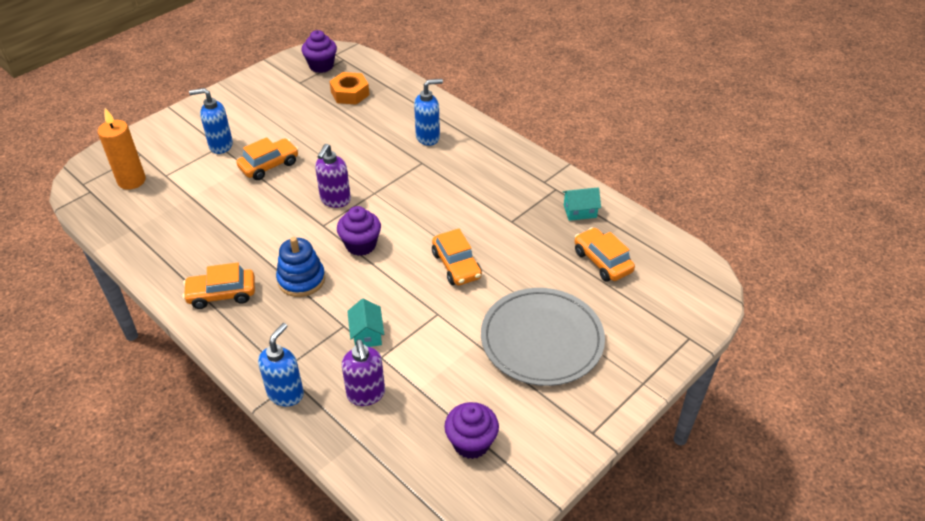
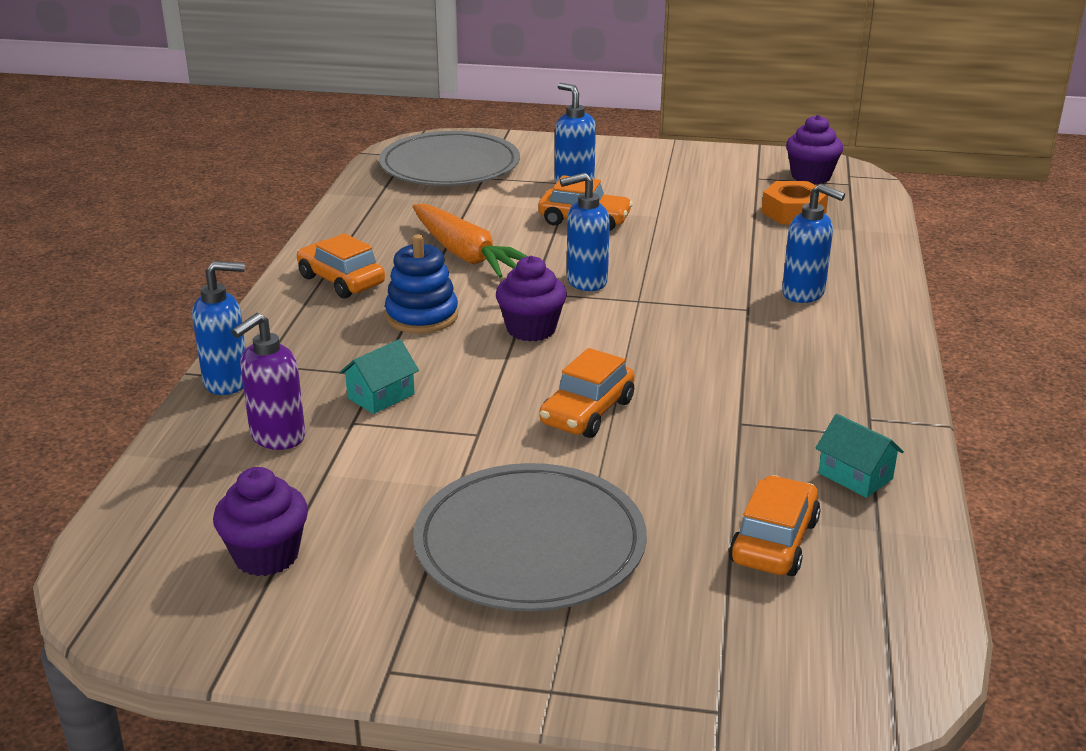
camera: 55 degrees right, 15 degrees down
(131, 181) = (450, 166): orange candle -> grey plate
(252, 229) = (466, 255): none -> orange carrot
(335, 200) = (586, 282): purple soap dispenser -> blue soap dispenser

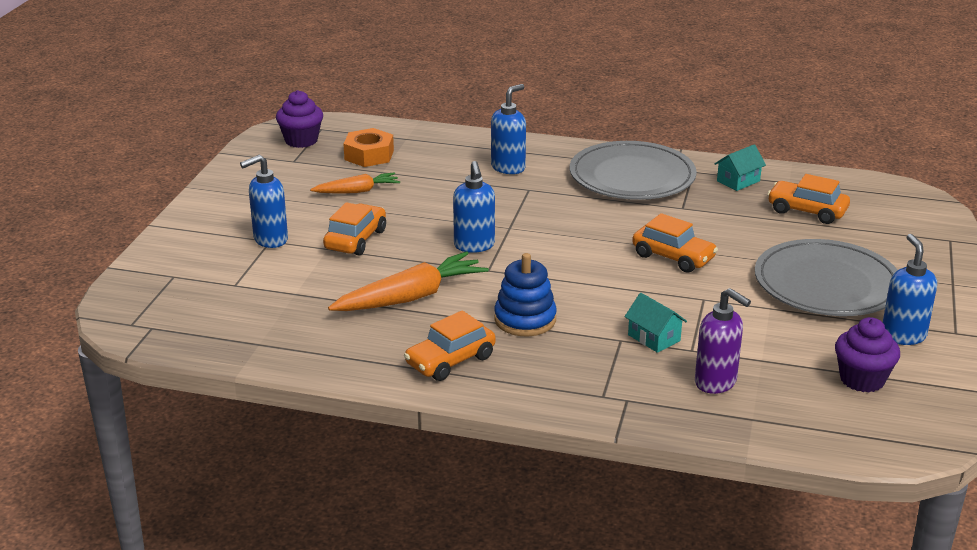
camera: 85 degrees left, 0 degrees up
(227, 382) = (633, 412): blue soap dispenser -> blue soap dispenser (903, 336)
(450, 166) = (196, 302): grey plate -> grey plate (632, 176)
(531, 329) = (552, 272): purple cupcake -> none
(697, 213) = (357, 191): none -> orange carrot

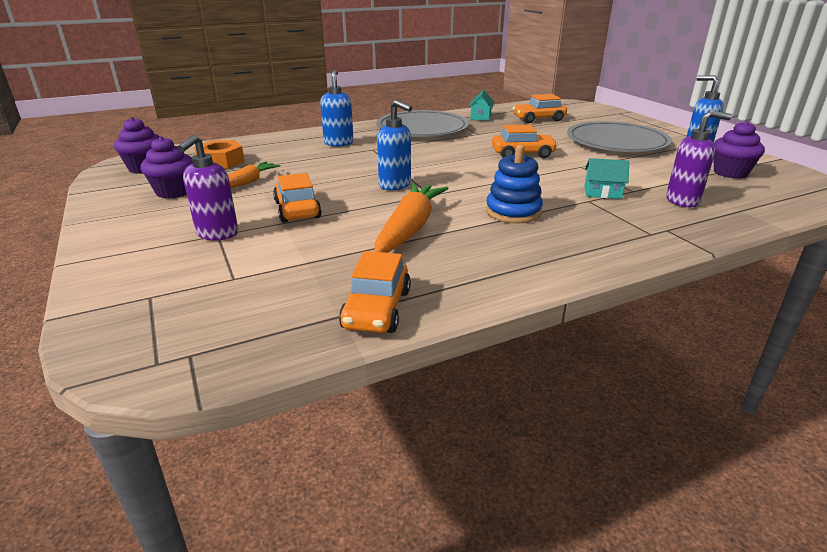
camera: 40 degrees left, 0 degrees up
(270, 240) = (217, 234): blue soap dispenser -> purple soap dispenser
(291, 180) = (174, 192): none -> purple cupcake
(450, 361) = (519, 256): orange car -> orange car (377, 309)

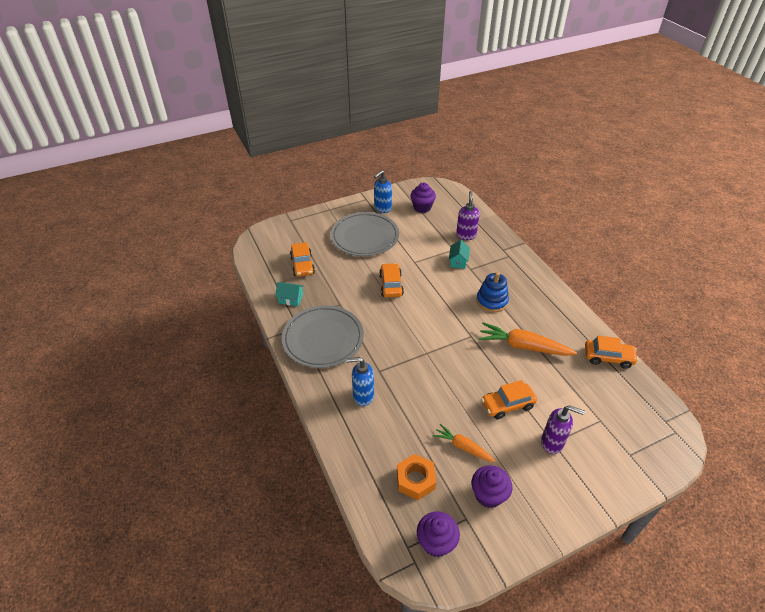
camera: 90 degrees left, 15 degrees up
(395, 185) = (458, 354): blue soap dispenser -> none

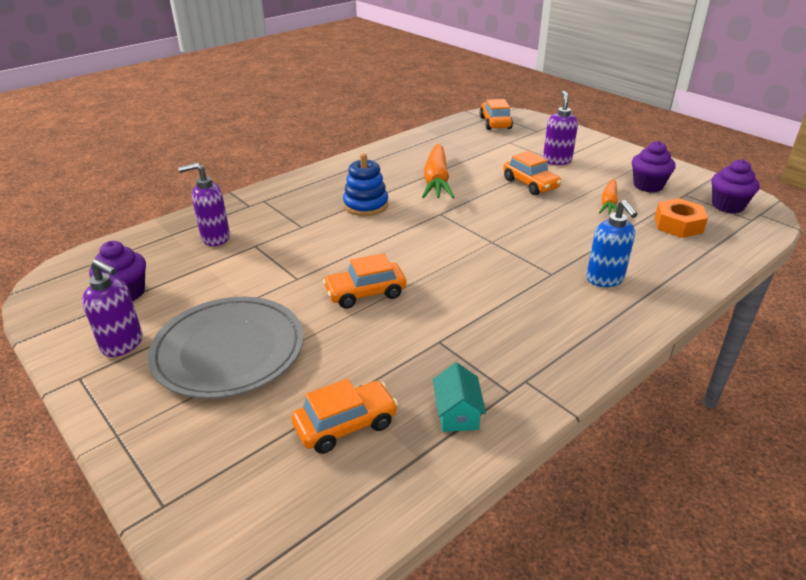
camera: 105 degrees left, 10 degrees down
(323, 338) = (530, 342): grey plate -> none
(382, 208) = (123, 344): blue soap dispenser -> purple soap dispenser
(458, 261) = (285, 238): turquoise house -> none
(608, 357) = (424, 139): orange car -> orange car (495, 123)

